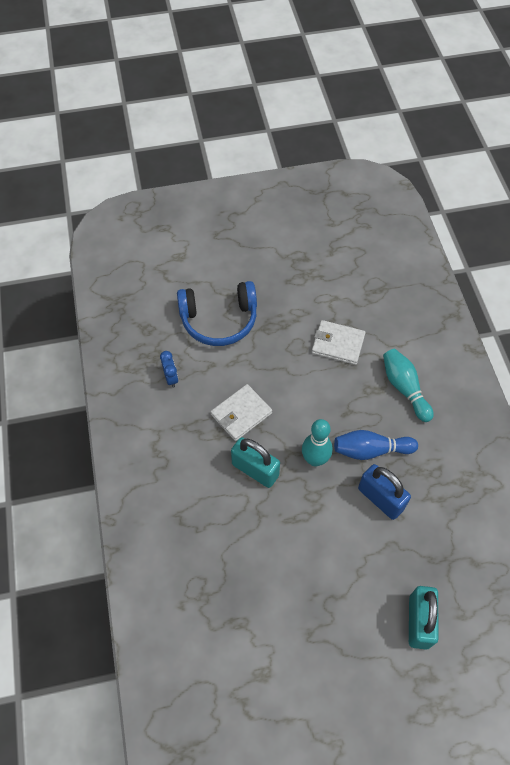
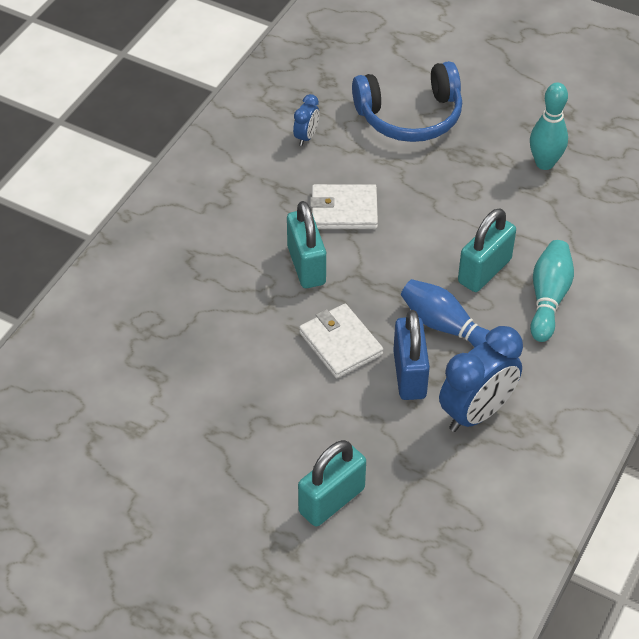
camera: 40 degrees right, 10 degrees down
(219, 320) = (410, 116): blue headphones -> blue headphones turned 45 degrees counterclockwise
(315, 459) = (377, 296): turquoise bowling pin -> turquoise bowling pin (544, 163)
(338, 344) = (517, 213): white wallet -> white wallet (340, 343)
(356, 396) = (484, 271): none -> turquoise padlock
(437, 494) = (476, 413): none -> blue clock

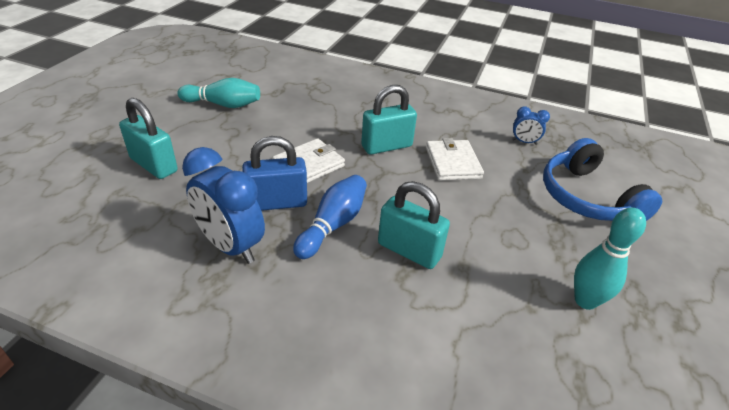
camera: 80 degrees right, 10 degrees down
(548, 298) = (384, 303): turquoise bowling pin -> turquoise bowling pin (223, 104)

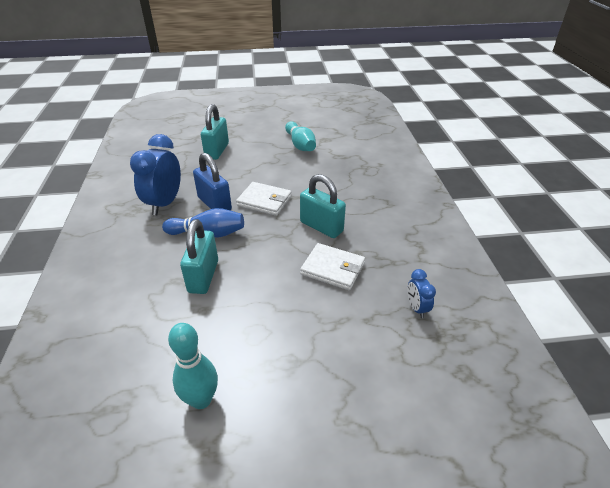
camera: 65 degrees right, 0 degrees up
(453, 163) = (332, 269): white wallet -> white wallet turned 60 degrees clockwise
(587, 197) = (360, 378): blue headphones -> none

